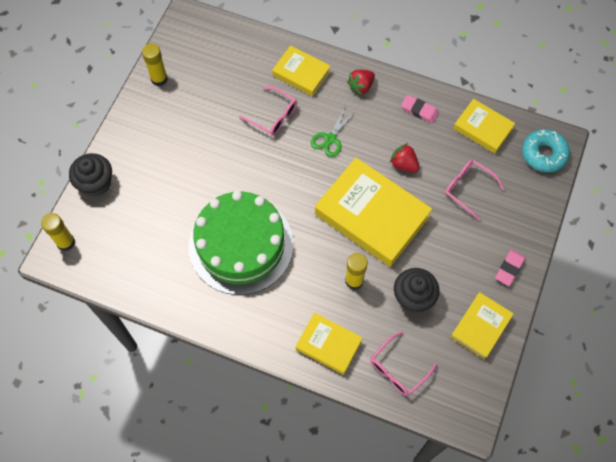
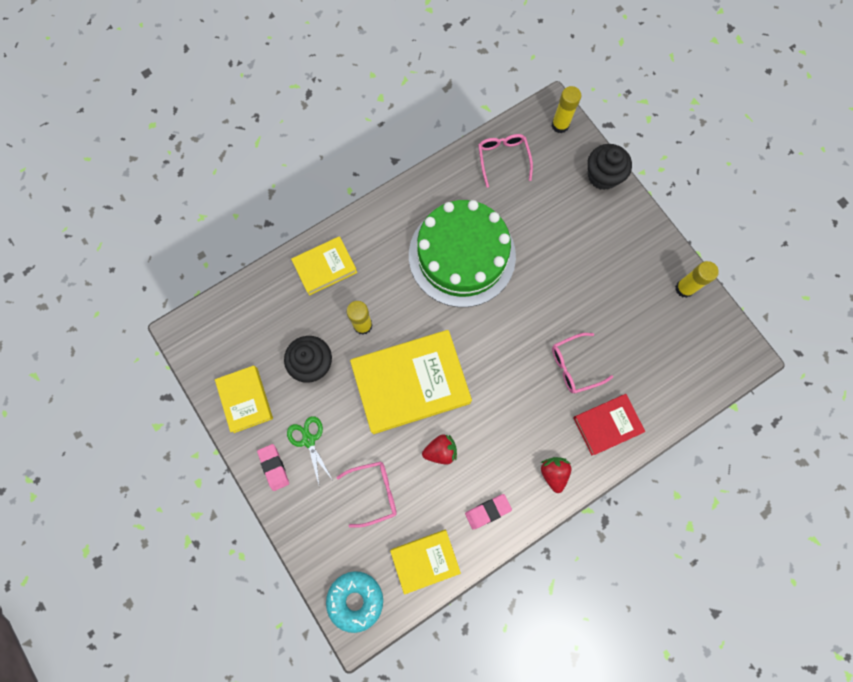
camera: 125 degrees right, 10 degrees up
(301, 73) = (607, 425): yellow book -> red book
(330, 139) = (514, 401): green scissors -> green scissors (308, 440)
(398, 369) = (265, 307): pink glasses -> pink glasses (503, 159)

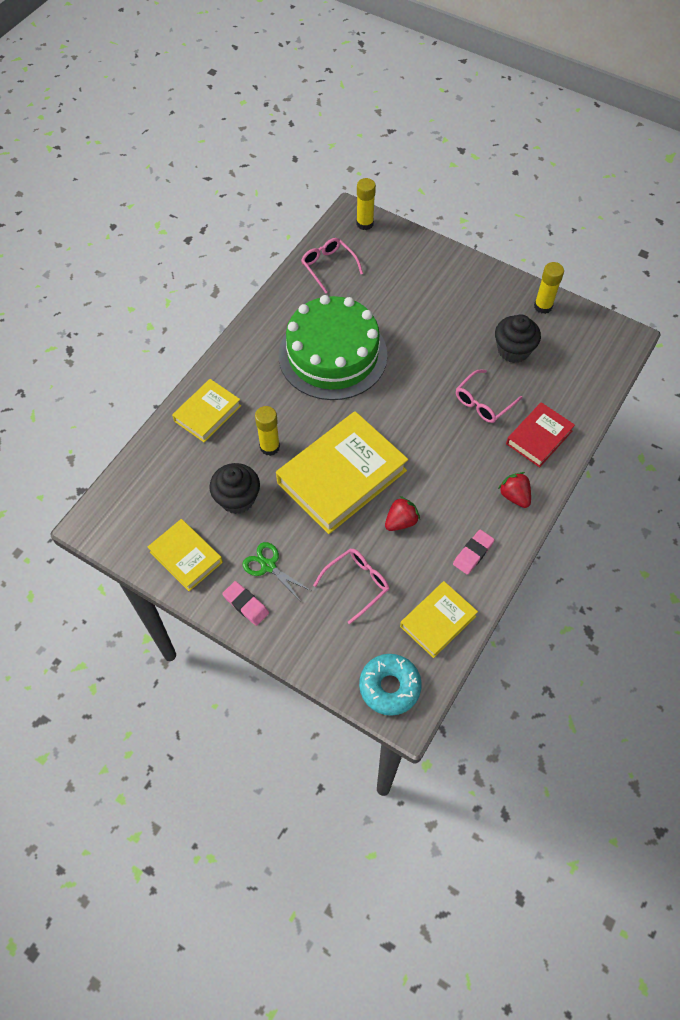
camera: 25 degrees left, 15 degrees down
(602, 176) = (424, 248): black cupcake -> black cupcake (513, 350)

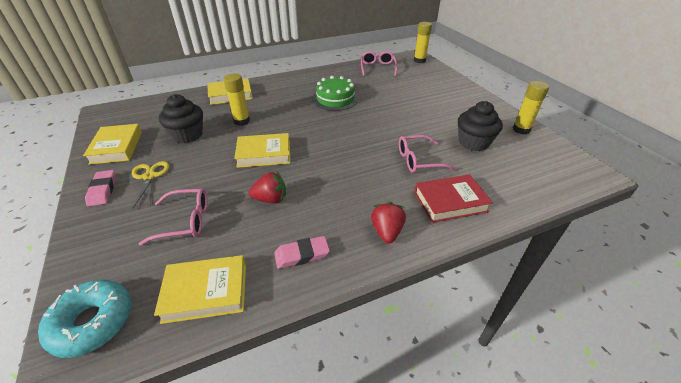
camera: 35 degrees right, 20 degrees down
(268, 566) = (149, 176): green scissors -> yellow scissors
(332, 355) = (335, 99): green cake -> green cake, size x0.53
(342, 477) = (264, 154): yellow book -> yellow book, size x0.55

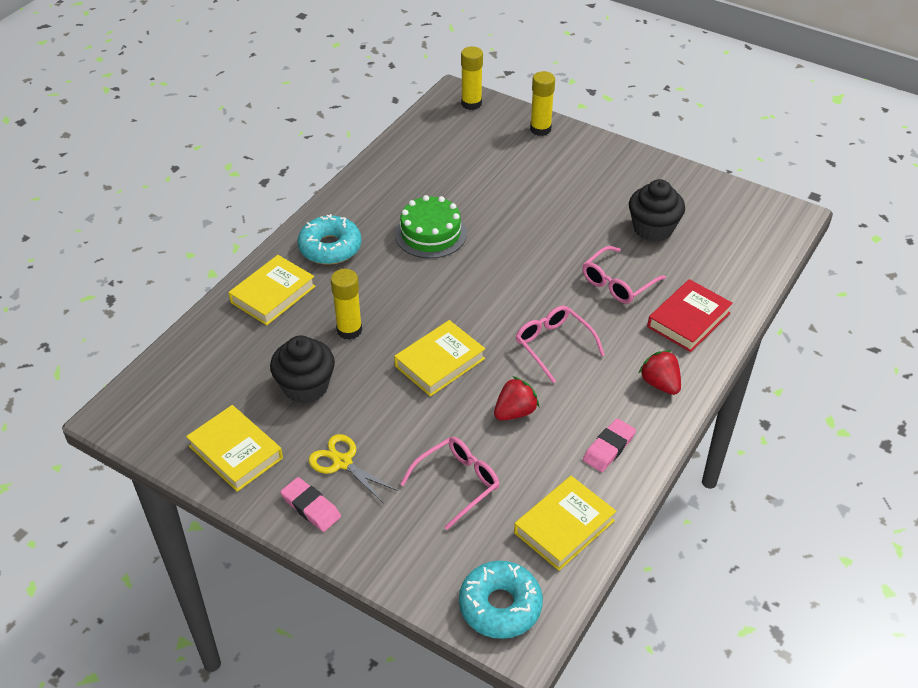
camera: 35 degrees left, 5 degrees up
(280, 88) = (330, 247): none -> turquoise donut
(377, 68) = (427, 145): pink glasses -> pink glasses (553, 345)
(521, 130) = (687, 184): yellow glue stick -> yellow glue stick (540, 129)

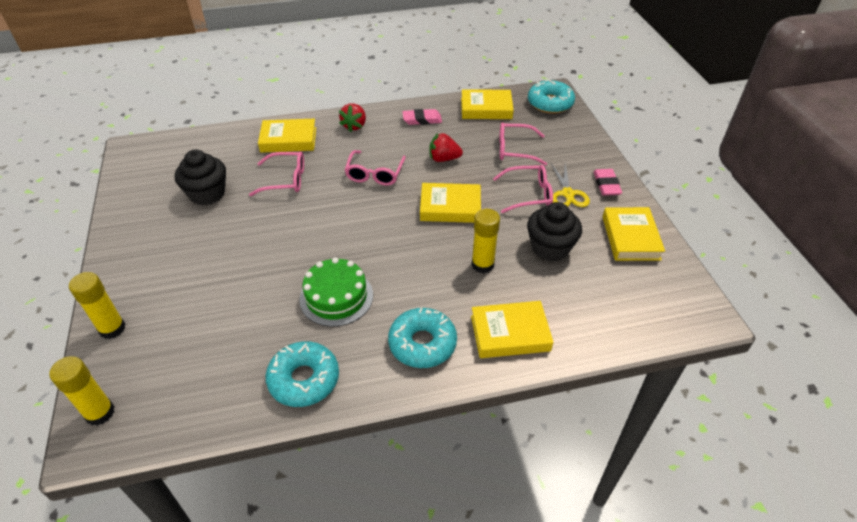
camera: 135 degrees left, 0 degrees up
(381, 183) = (304, 379): none -> turquoise donut
(381, 431) = (528, 194): none -> pink glasses
(688, 320) = (288, 140): red book -> yellow book

